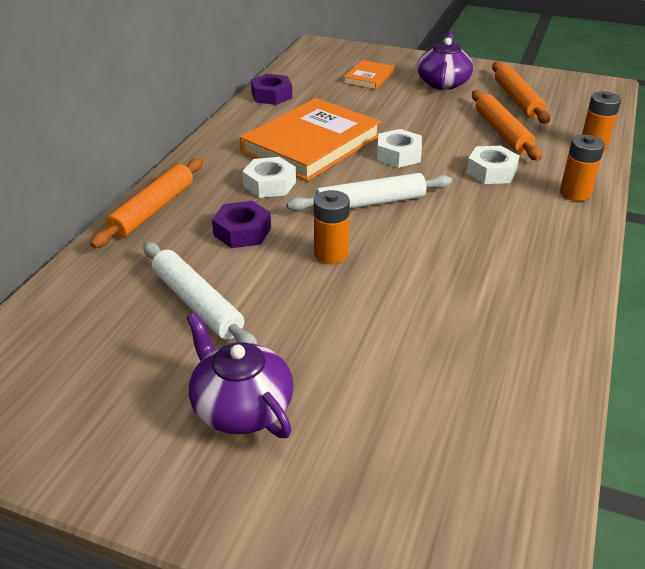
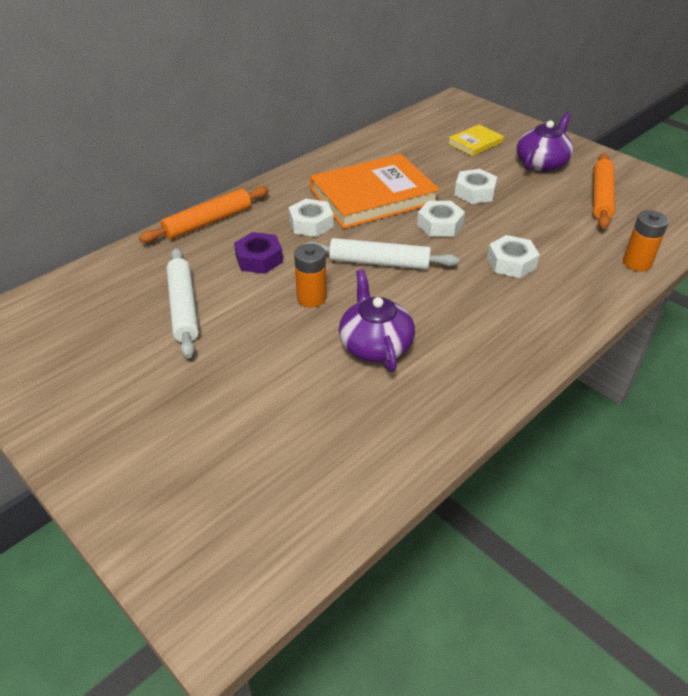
camera: 25 degrees right, 5 degrees up
(241, 406) = (155, 395): purple teapot -> purple teapot (375, 345)
(271, 95) = (375, 142): purple nut -> none
(368, 77) = (475, 143): orange book -> yellow book
(405, 119) = (474, 192): none -> white nut
(502, 132) = (556, 226): orange rolling pin -> none
(575, 193) = (573, 305): orange battery -> none

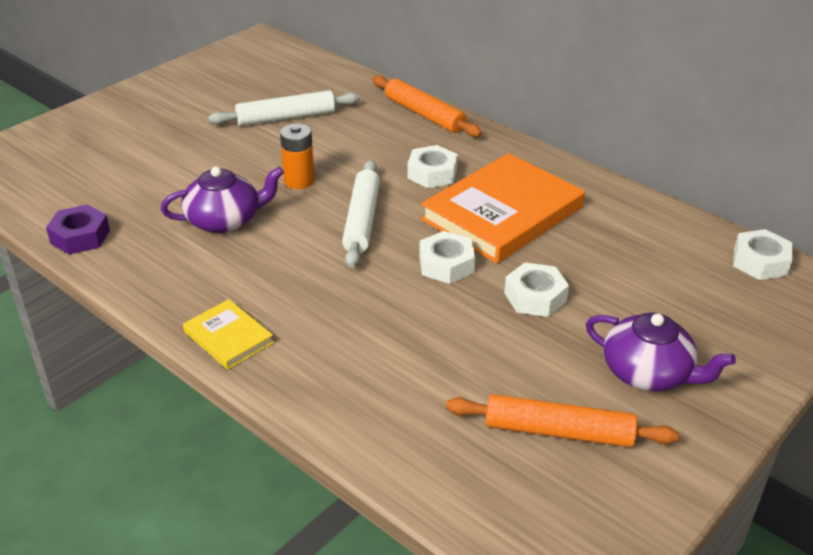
camera: 85 degrees right, 5 degrees down
(259, 259) = (362, 148): purple nut -> purple nut (80, 237)
(373, 196) = (502, 213): orange book -> orange book turned 75 degrees clockwise
(475, 143) = (686, 304): yellow book -> yellow book (228, 337)
(511, 262) = (369, 320): white nut -> white nut (760, 262)
(637, 263) = (378, 444): orange battery -> none

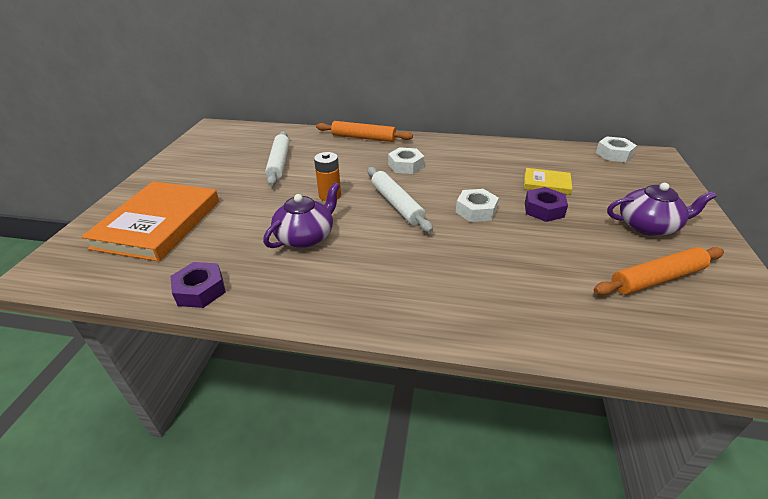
camera: 30 degrees left, 0 degrees up
(228, 337) = (398, 314): yellow book -> yellow book (546, 183)
(286, 117) = (279, 163): white rolling pin -> white rolling pin turned 45 degrees counterclockwise
(502, 213) = (469, 173): orange book -> orange book (158, 224)
(535, 297) = (544, 209): white nut -> purple nut

